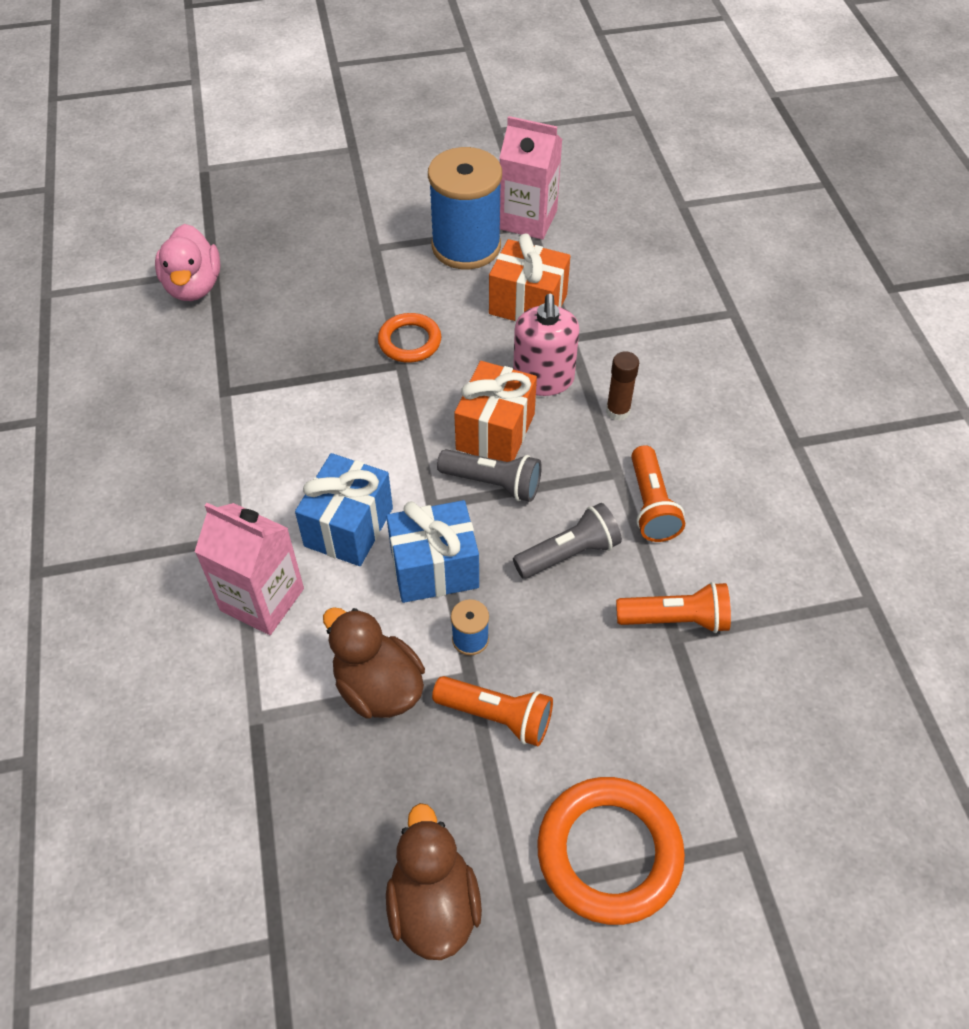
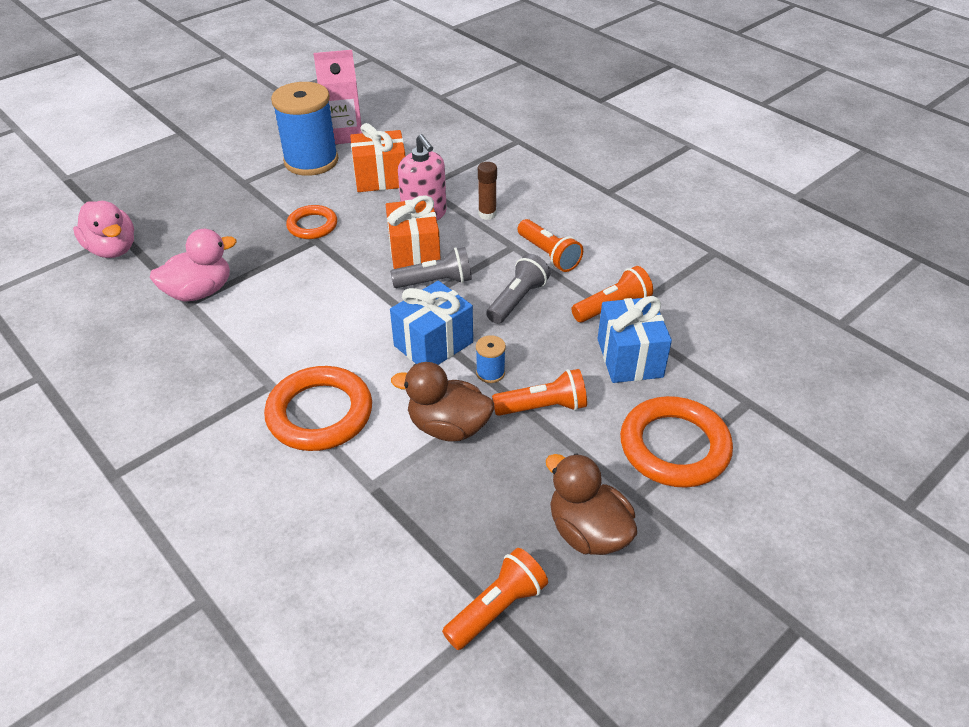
camera: 30 degrees left, 10 degrees down
(242, 382) = (200, 292): none -> pink duck
(262, 599) = (320, 413): pink carton -> orange ring
(279, 938) = (497, 608): none -> orange flashlight
(349, 527) = (352, 345): blue gift -> blue gift (629, 358)

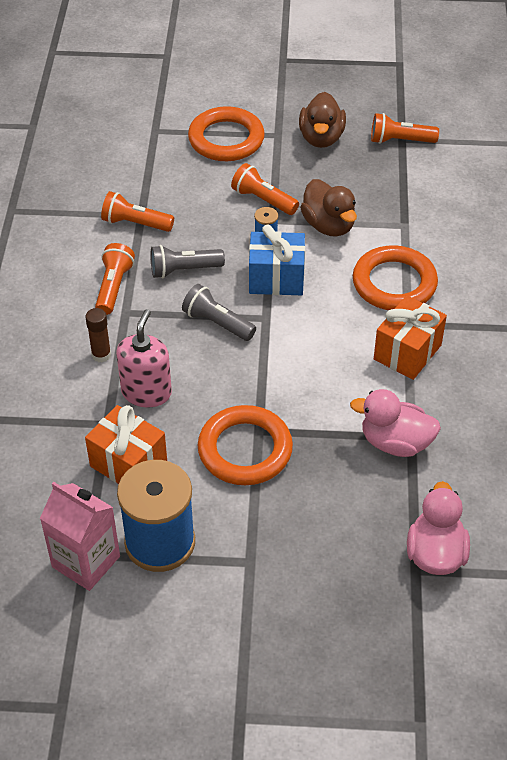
camera: 135 degrees left, 5 degrees up
(312, 225) = (245, 450): orange ring -> orange ring, size x1.67
(414, 254) = (201, 359): orange gift -> orange gift (407, 352)
(629, 358) = (176, 190): blue gift -> none

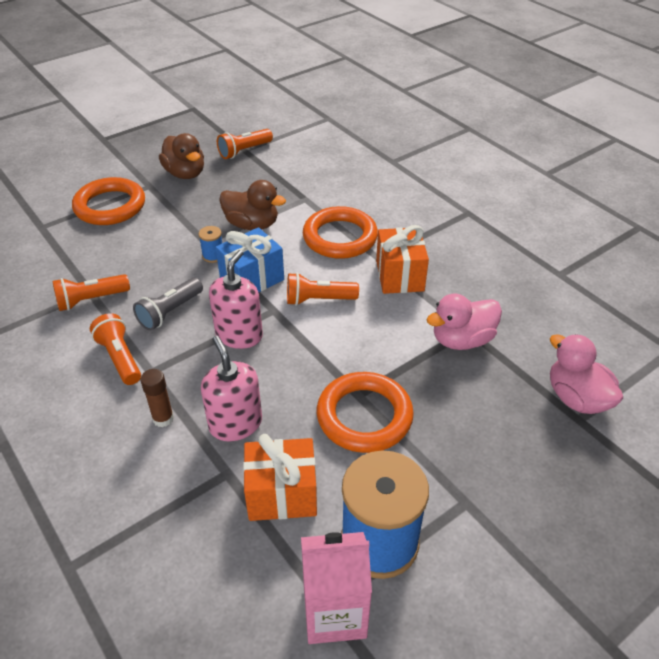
camera: 40 degrees left, 5 degrees down
(217, 323) = (239, 335): grey flashlight -> pink soap dispenser
(263, 200) = (184, 232): orange flashlight -> orange flashlight (318, 300)

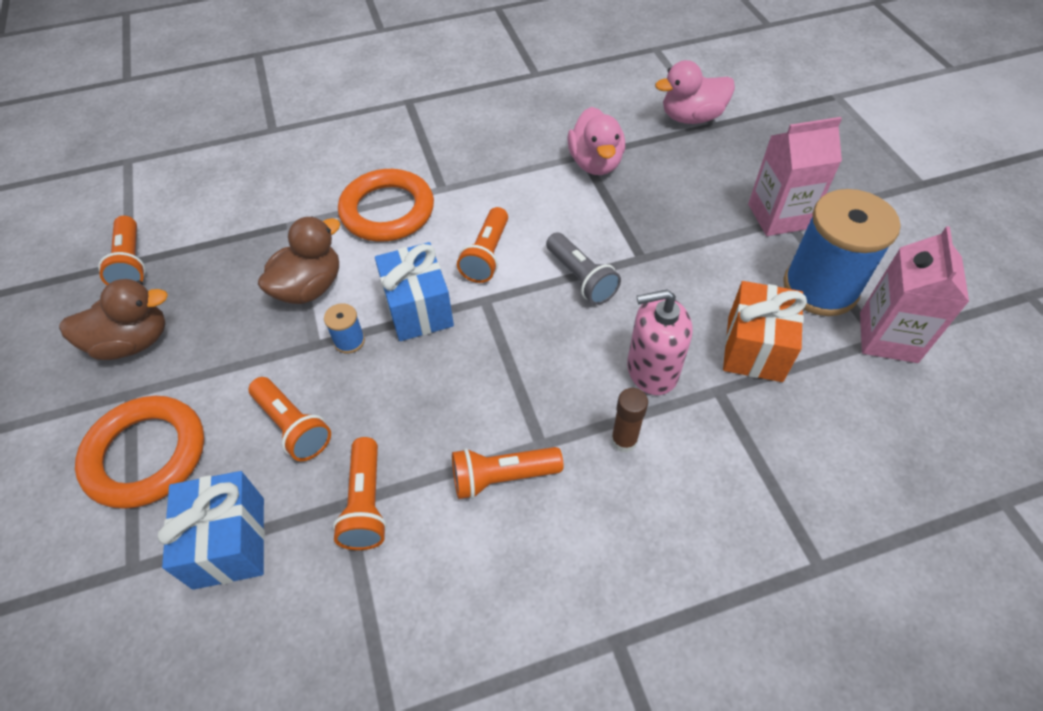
camera: 70 degrees left, 10 degrees up
(59, 254) = (229, 542): none -> blue gift
(140, 253) = (293, 426): none -> orange flashlight
(170, 312) = (439, 407): grey flashlight -> grey flashlight (581, 278)
(239, 335) = (513, 341): pink soap dispenser -> none
(364, 416) = (672, 260): orange ring -> none
(399, 276) = (481, 180): orange gift -> none
(466, 494) = (778, 216): none -> pink carton

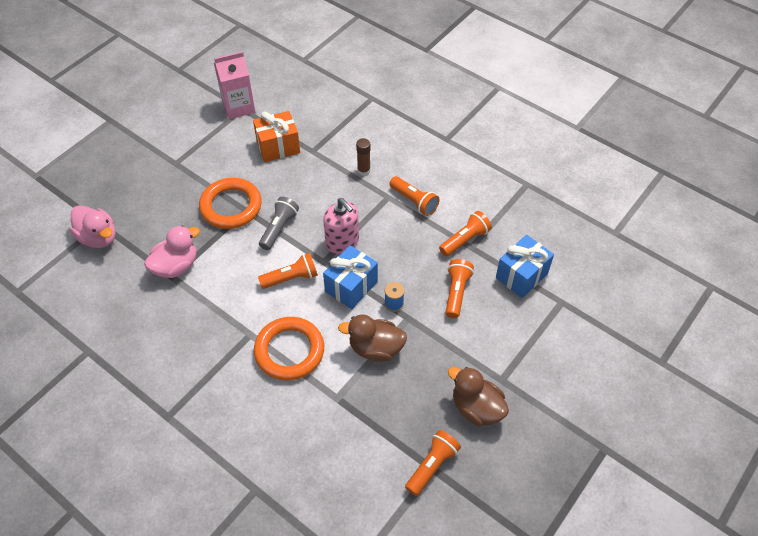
camera: 125 degrees left, 0 degrees up
(146, 455) = (520, 341): orange ring -> orange ring (231, 206)
(652, 370) = (318, 176): pink soap dispenser -> pink soap dispenser (342, 242)
(778, 216) = (175, 167): pink carton -> none
(820, 288) = (221, 136): blue spool -> none

